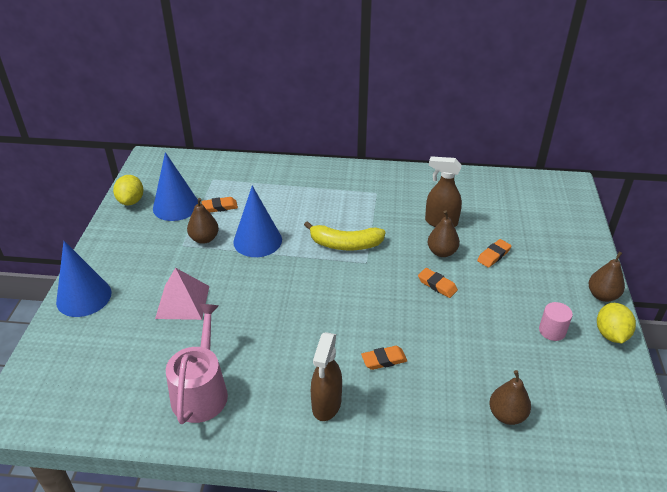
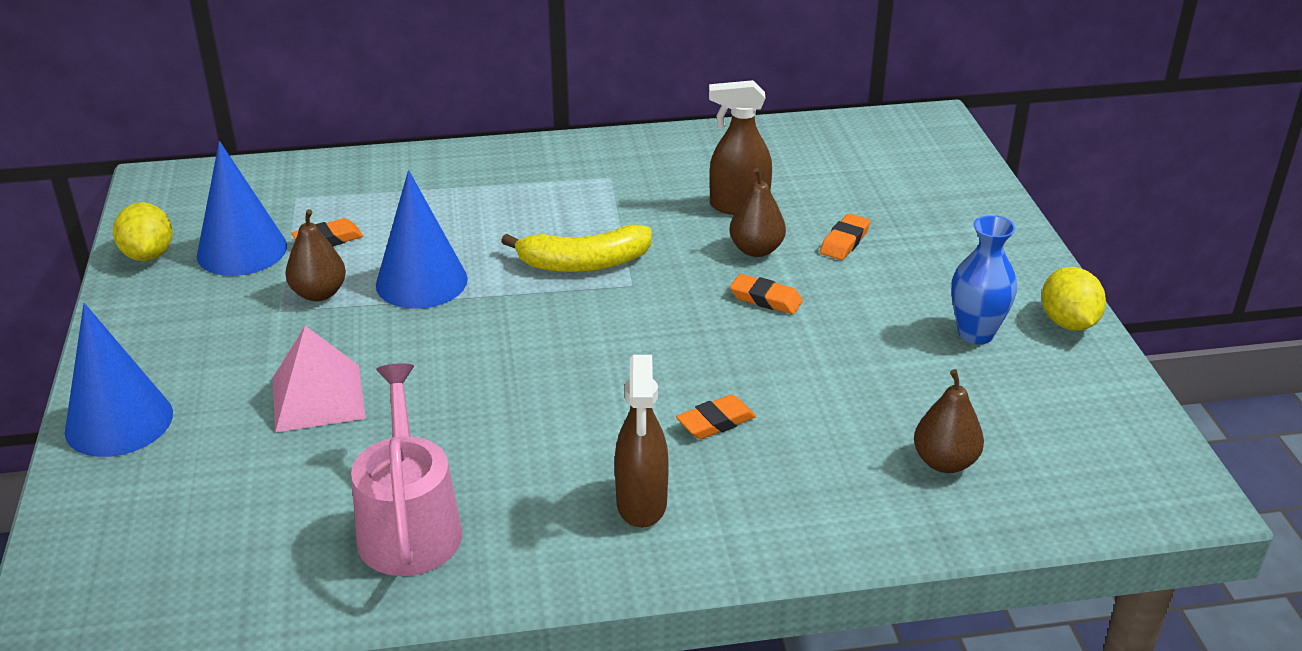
camera: 15 degrees left, 5 degrees down
(552, 331) = (975, 333): pink cylinder -> blue vase
(602, 295) = (1037, 271): brown pear -> none

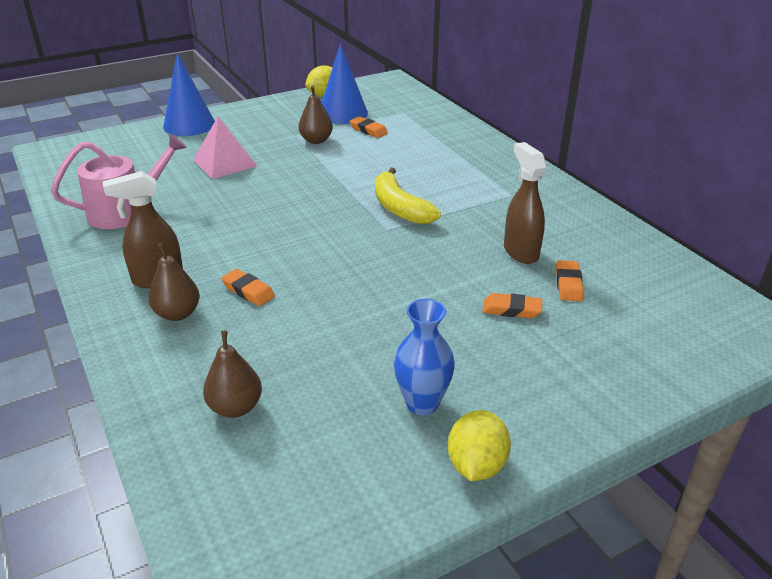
camera: 70 degrees right, 0 degrees up
(421, 281) = (345, 163): blue cone -> none
(756, 250) = (467, 270): brown pear -> brown pear (177, 314)
(766, 299) = (404, 286): orange eraser -> orange eraser (568, 284)
(1068, 323) = (476, 465): yellow lemon -> yellow lemon turned 45 degrees counterclockwise

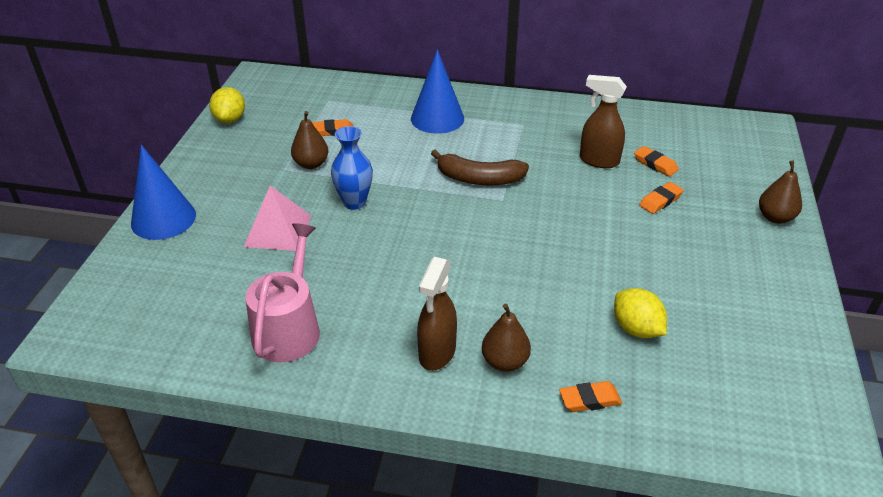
camera: 50 degrees left, 5 degrees up
(235, 407) = (658, 379): brown pear -> brown pear (775, 217)
(248, 291) = (512, 308): orange eraser -> orange eraser (589, 400)
(343, 113) = (281, 127): blue cone -> blue cone (437, 118)
(400, 208) = (479, 179): yellow banana -> brown banana
(422, 403) = (725, 289): blue vase -> blue vase (354, 202)
(476, 465) = (799, 297): yellow lemon -> yellow lemon (636, 329)

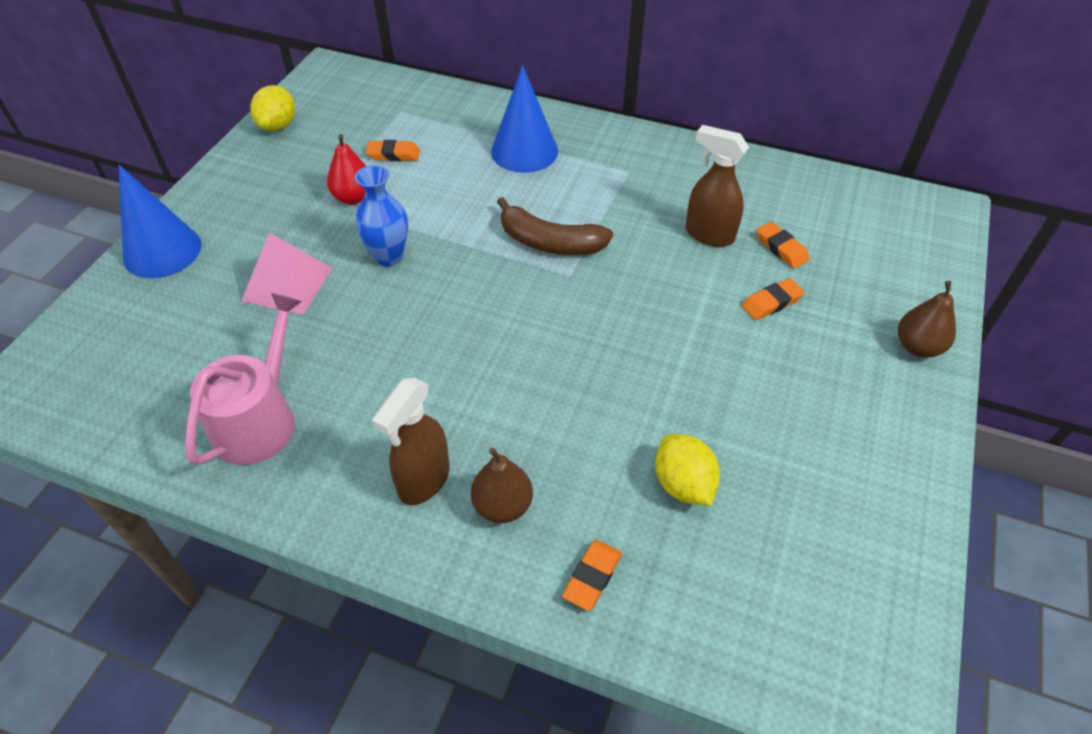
camera: 10 degrees right, 10 degrees up
(311, 164) = (354, 197): brown pear -> red pear
(589, 400) = (592, 577): orange eraser -> orange eraser turned 60 degrees counterclockwise

